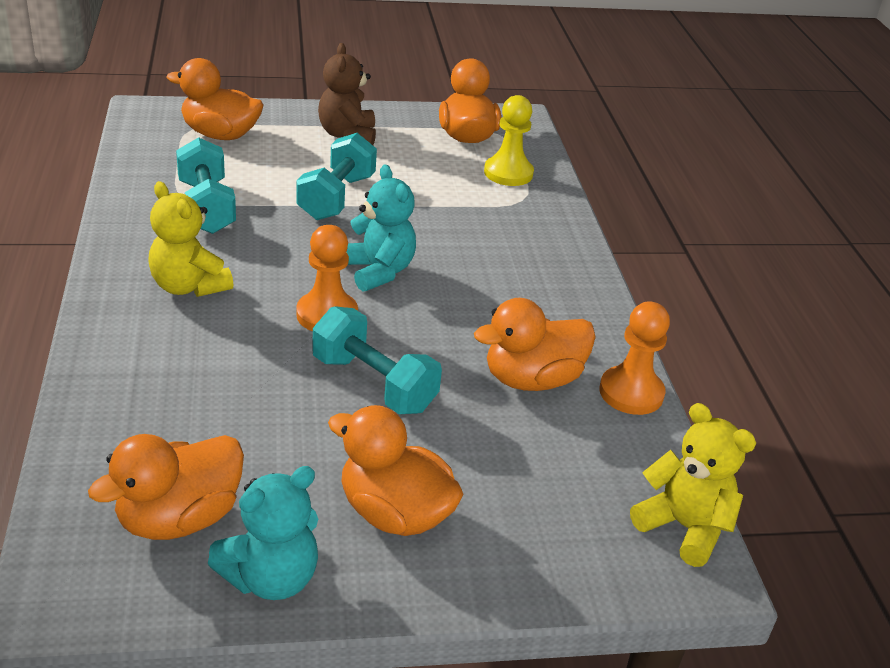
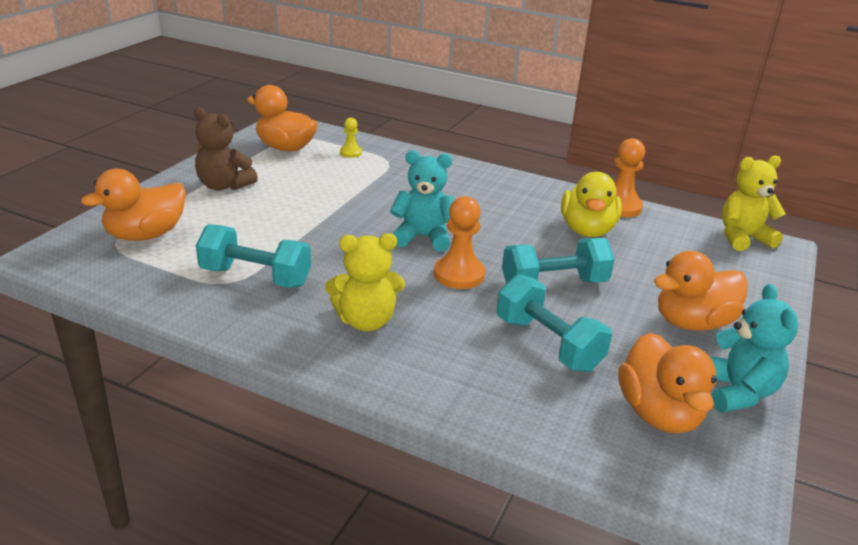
camera: 55 degrees left, 5 degrees down
(336, 197) = (308, 219): turquoise dumbbell -> turquoise dumbbell (548, 344)
(508, 173) = (350, 153): yellow pawn -> yellow pawn, size x0.56
(532, 379) = (587, 230): orange duck -> yellow duck

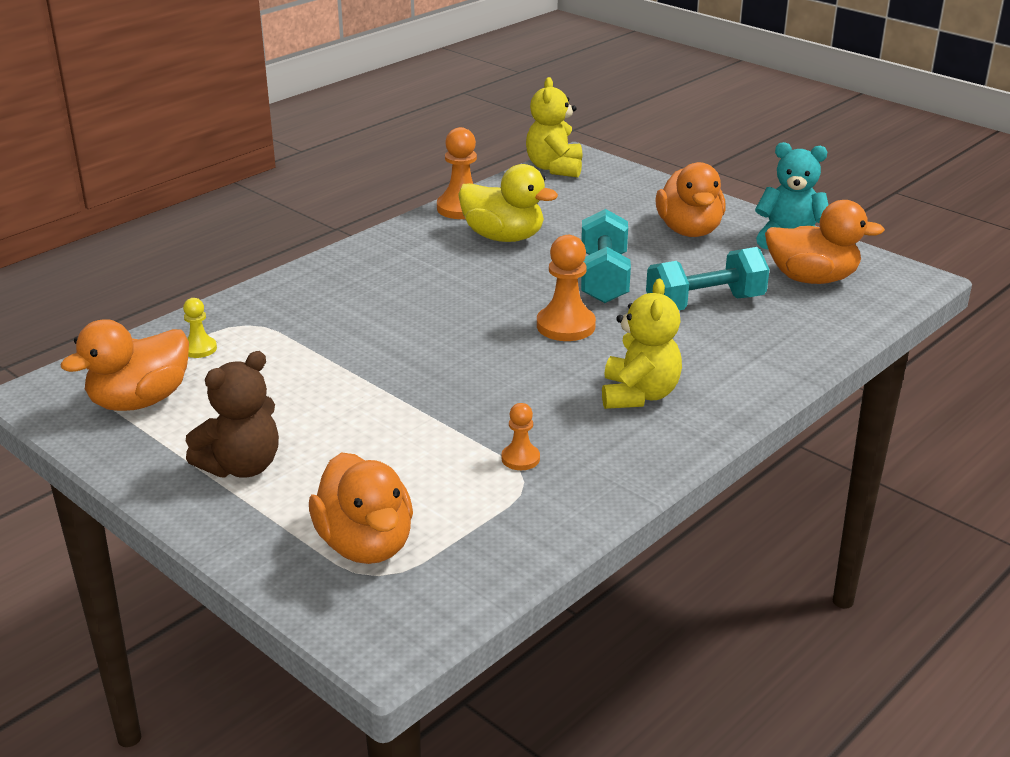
camera: 70 degrees left, 0 degrees up
(255, 277) = (520, 459): turquoise dumbbell -> orange pawn
(423, 237) = (474, 333): turquoise teddy bear -> none

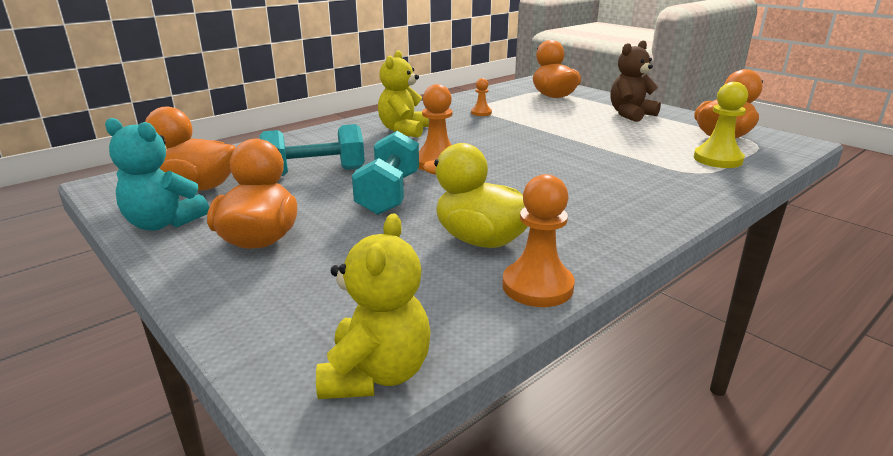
camera: 175 degrees left, 5 degrees down
(199, 349) = (717, 159): yellow pawn -> yellow pawn, size x1.79

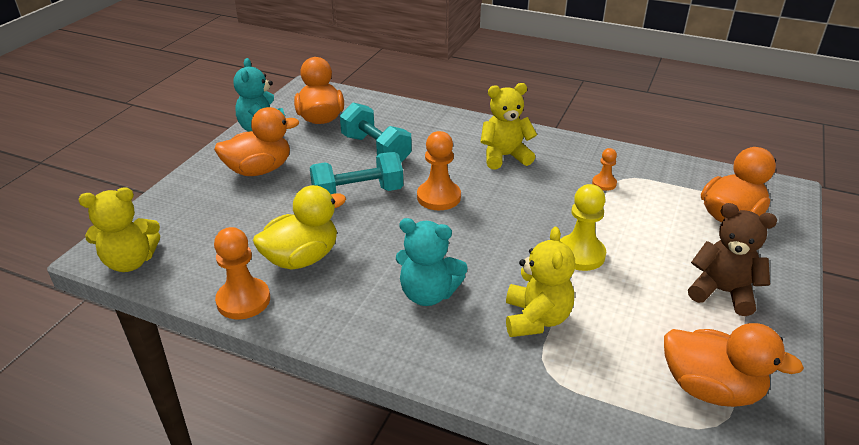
camera: 65 degrees right, 10 degrees up
(481, 240) = (302, 258): yellow duck -> yellow duck turned 45 degrees clockwise
(583, 193) = (428, 294): none -> turquoise teddy bear
(636, 164) = (536, 319): none -> yellow teddy bear
(717, 159) = (609, 386): yellow pawn -> yellow pawn (580, 254)

